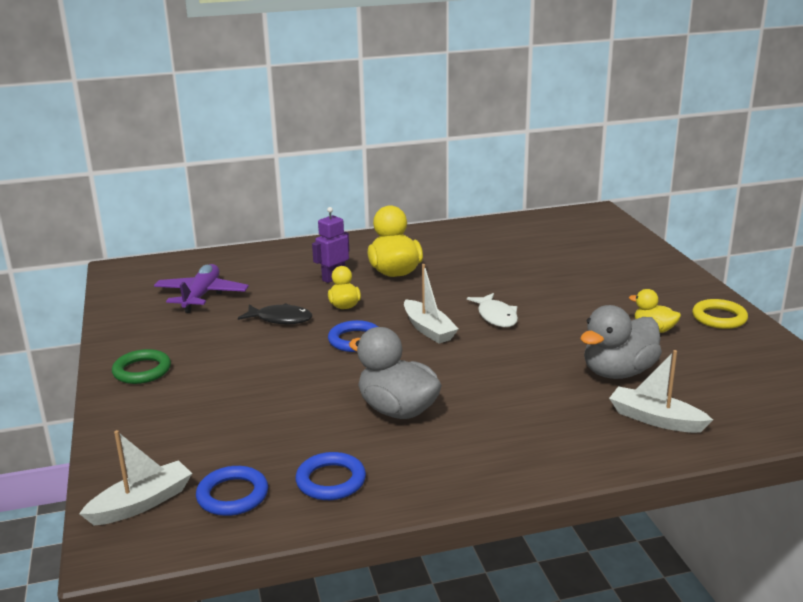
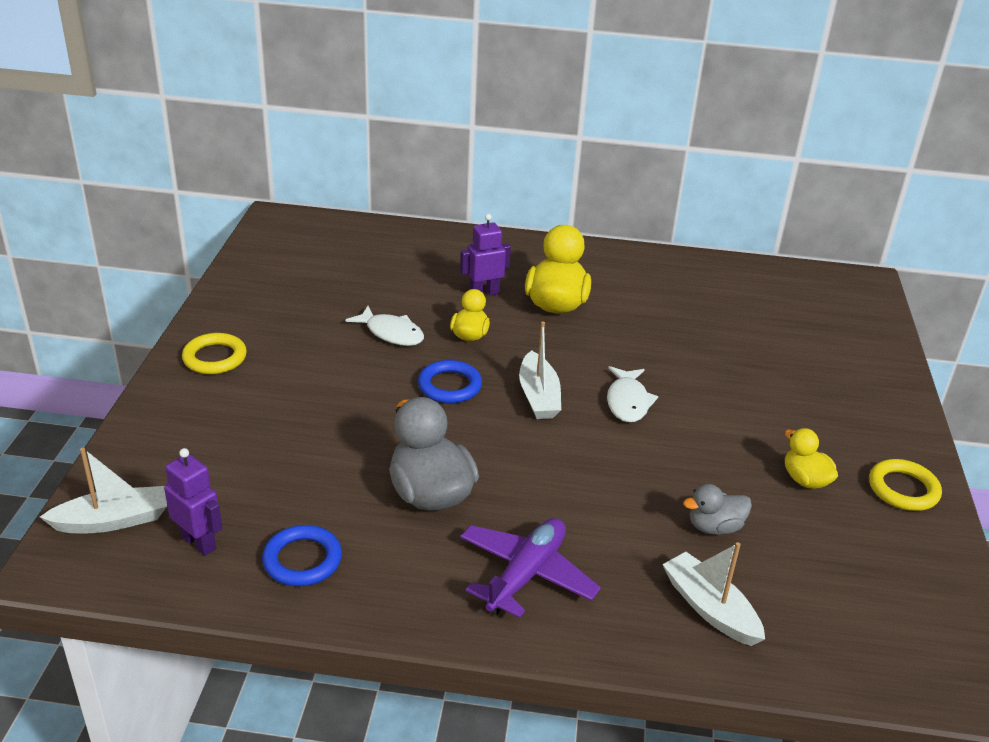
camera: 20 degrees right, 10 degrees up
(142, 371) = (215, 358): green ring -> yellow ring
(201, 295) = (333, 277): purple plane -> purple plane (526, 575)
(232, 495) = (199, 542): blue ring -> purple robot
(280, 319) = (391, 333): black fish -> white fish
(618, 372) = (714, 527): grey duck -> grey duck, size x0.56

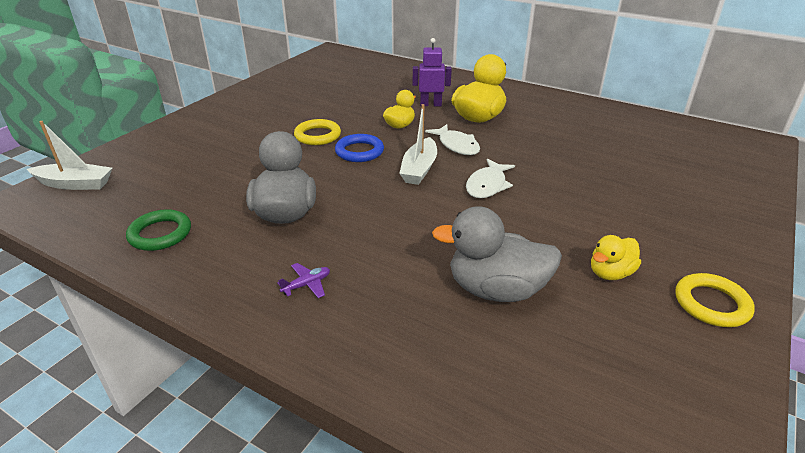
camera: 25 degrees right, 0 degrees up
(199, 542) = (109, 208): purple robot -> none
(215, 358) = (225, 111): yellow ring -> yellow ring (317, 135)
(302, 560) = (160, 234): blue ring -> green ring
(391, 333) = (347, 116): white fish -> white fish (457, 145)
(526, 575) = (307, 285): purple plane -> purple plane, size x0.45
(710, 608) = (443, 355): white boat -> none
(714, 527) = (496, 290): grey duck -> grey duck, size x1.77
(805, 480) = (610, 273): yellow duck -> yellow duck turned 120 degrees counterclockwise

